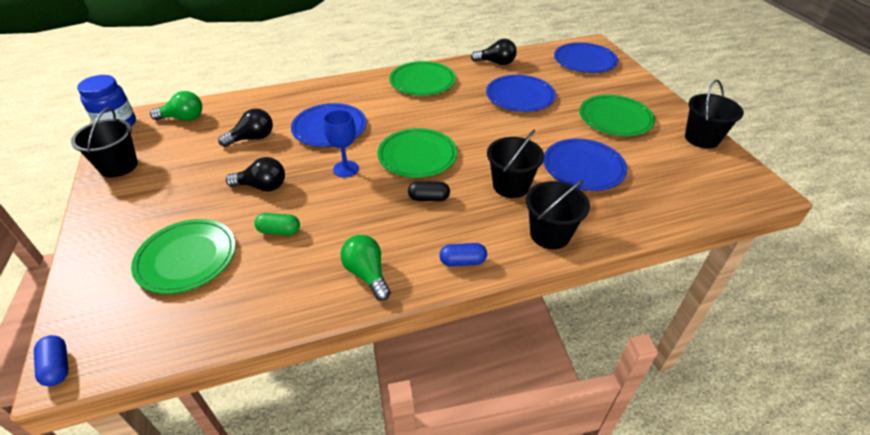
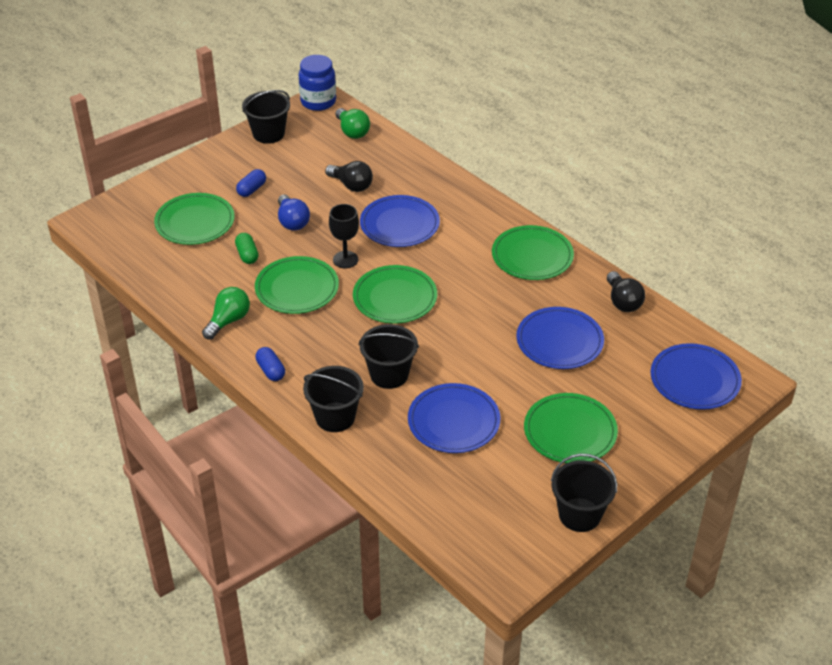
camera: 65 degrees right, 0 degrees up
(57, 366) = (84, 217): blue capsule -> blue capsule (252, 189)
(262, 186) = (292, 221): black light bulb -> blue light bulb
(346, 169) = (345, 259): blue goblet -> black goblet
(358, 210) = (297, 288): none -> green plate
(429, 198) = (337, 325): black capsule -> none

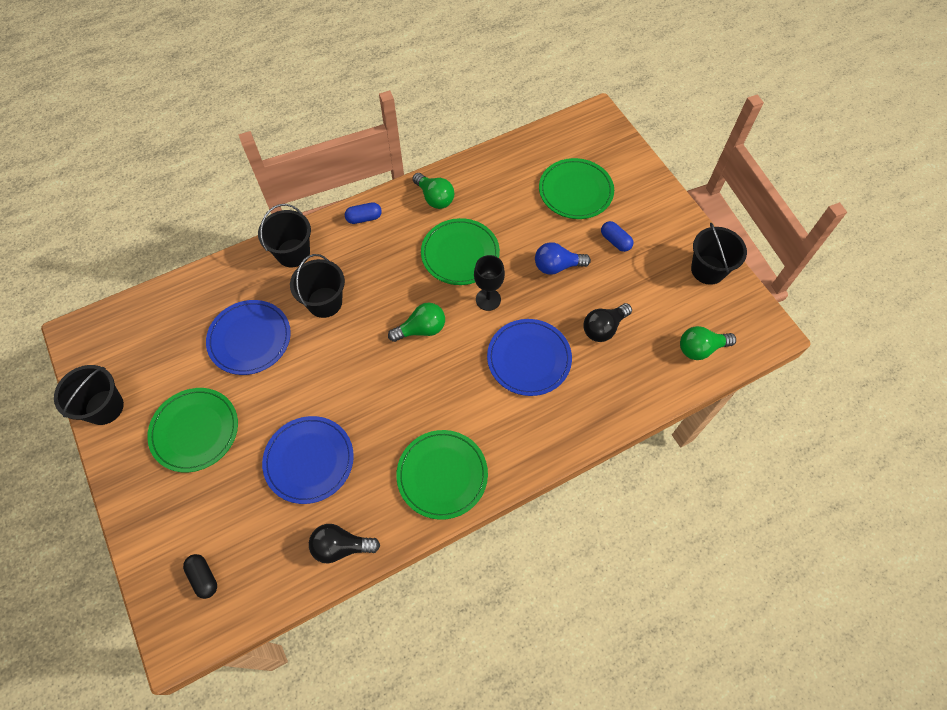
camera: 105 degrees right, 20 degrees up
(247, 255) = (517, 223): green capsule -> none
(318, 102) = (763, 326): blue jar -> none
(395, 297) = (421, 329): green plate -> green light bulb
(695, 379) = (204, 577): blue plate -> black capsule

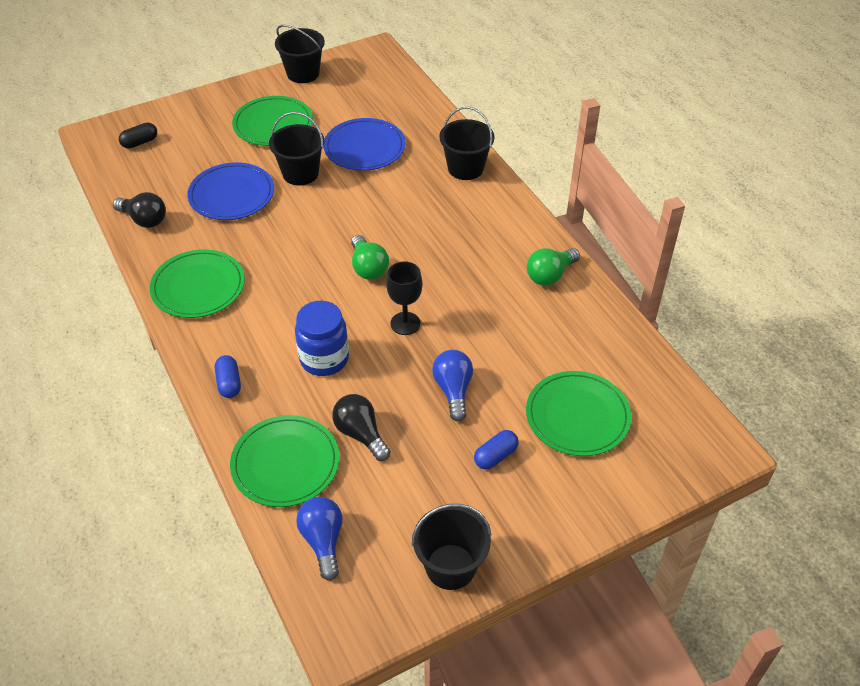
camera: 90 degrees right, 15 degrees down
(324, 302) = (404, 194): black bucket -> black bucket (300, 173)
(341, 546) = (144, 220): black light bulb -> black light bulb turned 120 degrees clockwise
(364, 218) = (515, 217): blue capsule -> blue capsule (229, 383)
(460, 253) = (469, 298): green plate -> green plate (285, 463)
(529, 358) = (324, 359): blue plate -> blue jar
(700, 348) = (323, 541): green light bulb -> blue light bulb

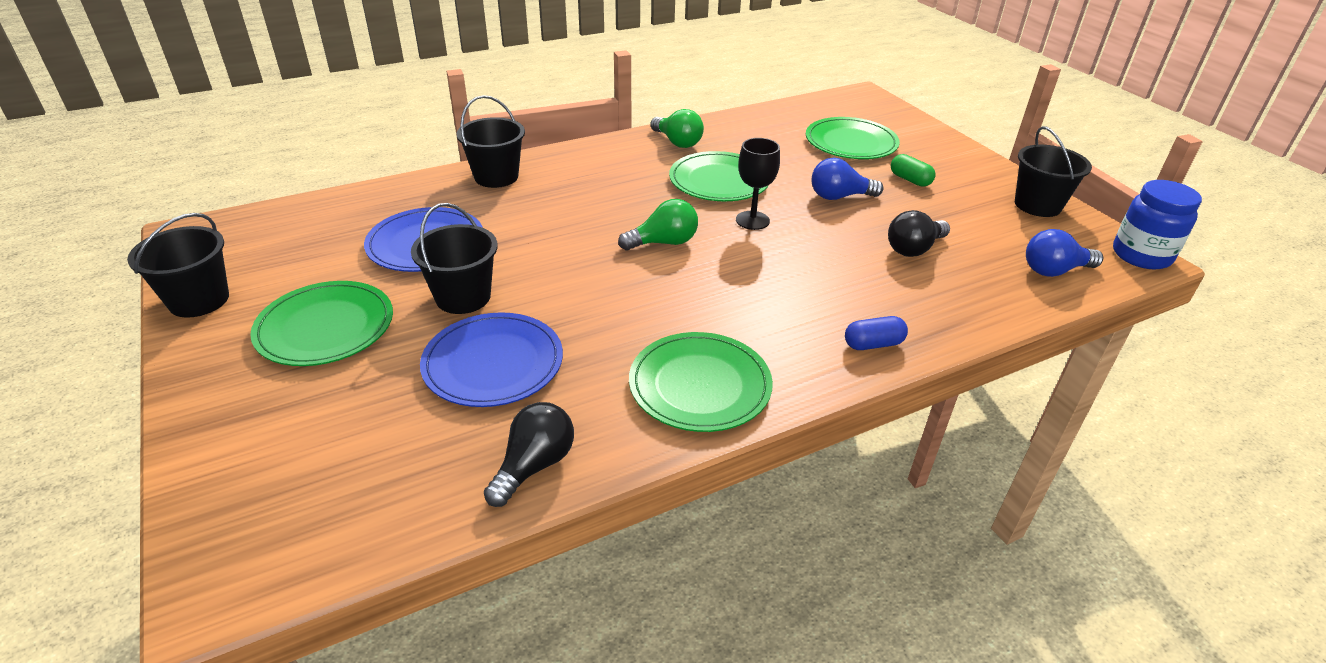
camera: 90 degrees left, 10 degrees down
(140, 142) = (292, 499): black capsule -> none
(285, 463) = (973, 296): green plate -> green plate (719, 181)
(324, 359) = (816, 272): blue jar -> blue jar (1141, 255)
(495, 456) = (910, 180): blue capsule -> green capsule

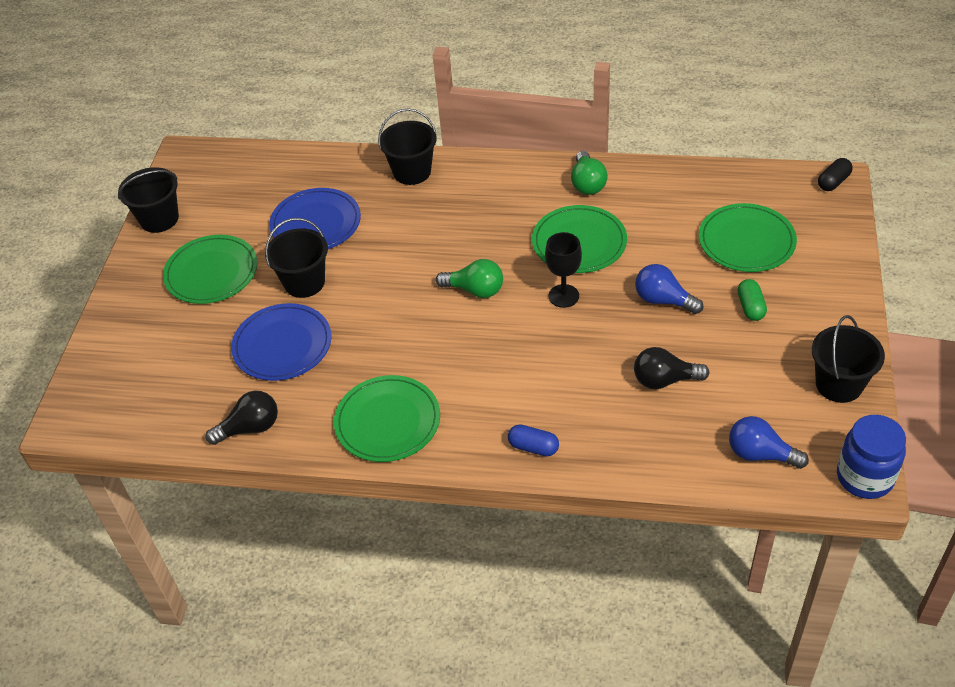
camera: 40 degrees right, 10 degrees up
(863, 95) = (833, 182): none -> black capsule

